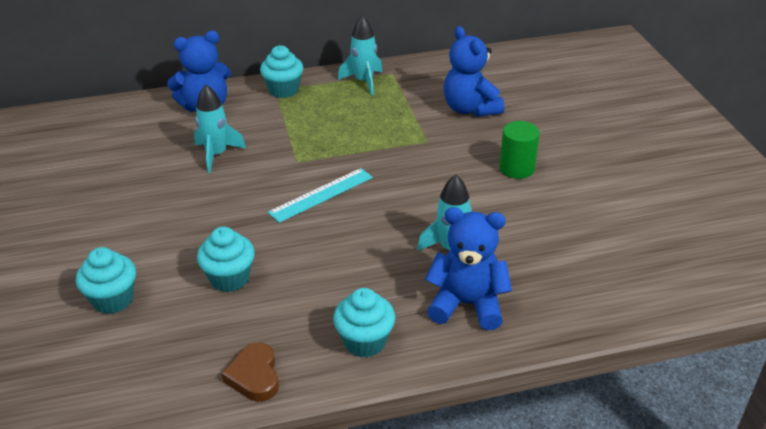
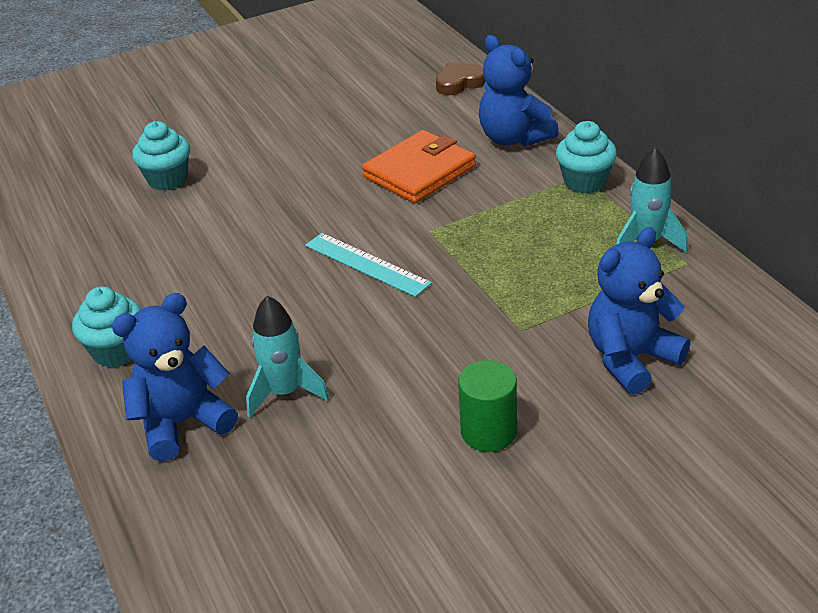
camera: 80 degrees right, 0 degrees up
(216, 154) = (419, 172): turquoise rocket -> orange wallet
(229, 278) = (206, 237): turquoise cupcake -> none
(254, 376) = (68, 289): brown heart -> brown heart (460, 83)
(467, 304) = (182, 423): blue teddy bear -> blue teddy bear turned 120 degrees counterclockwise

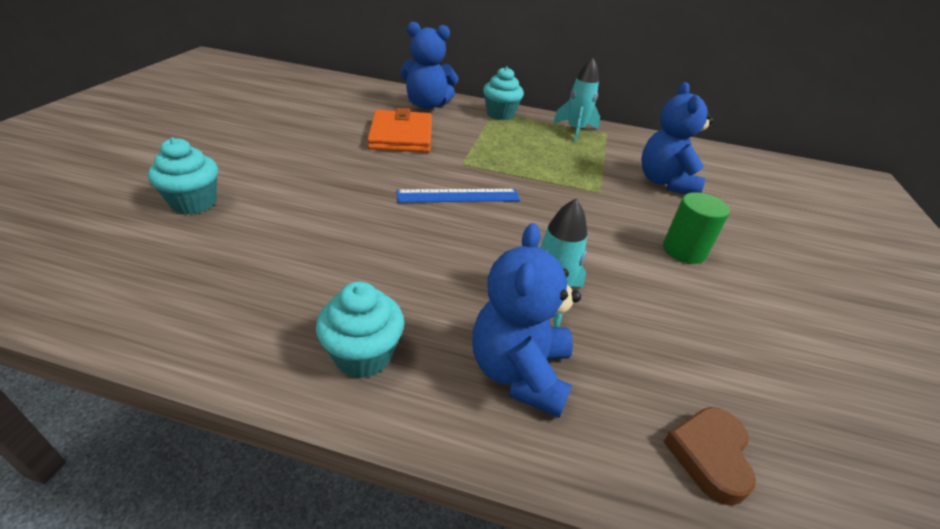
camera: 55 degrees left, 0 degrees up
(366, 264) = (458, 196): turquoise ruler -> blue ruler
(460, 83) = (346, 87): brown heart -> brown heart (709, 455)

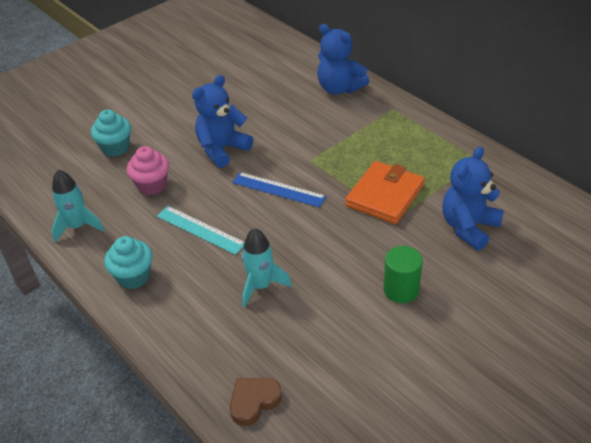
camera: 40 degrees right, 5 degrees up
(289, 231) = (152, 185): none -> pink cupcake
(401, 136) = (287, 120): orange wallet -> orange wallet (385, 195)
(407, 261) = (200, 229): none -> turquoise ruler
(500, 114) = (396, 113): turquoise cupcake -> none
(519, 372) = (201, 318): blue teddy bear -> blue teddy bear (222, 149)
(575, 130) = (449, 149): turquoise rocket -> turquoise rocket (78, 226)

